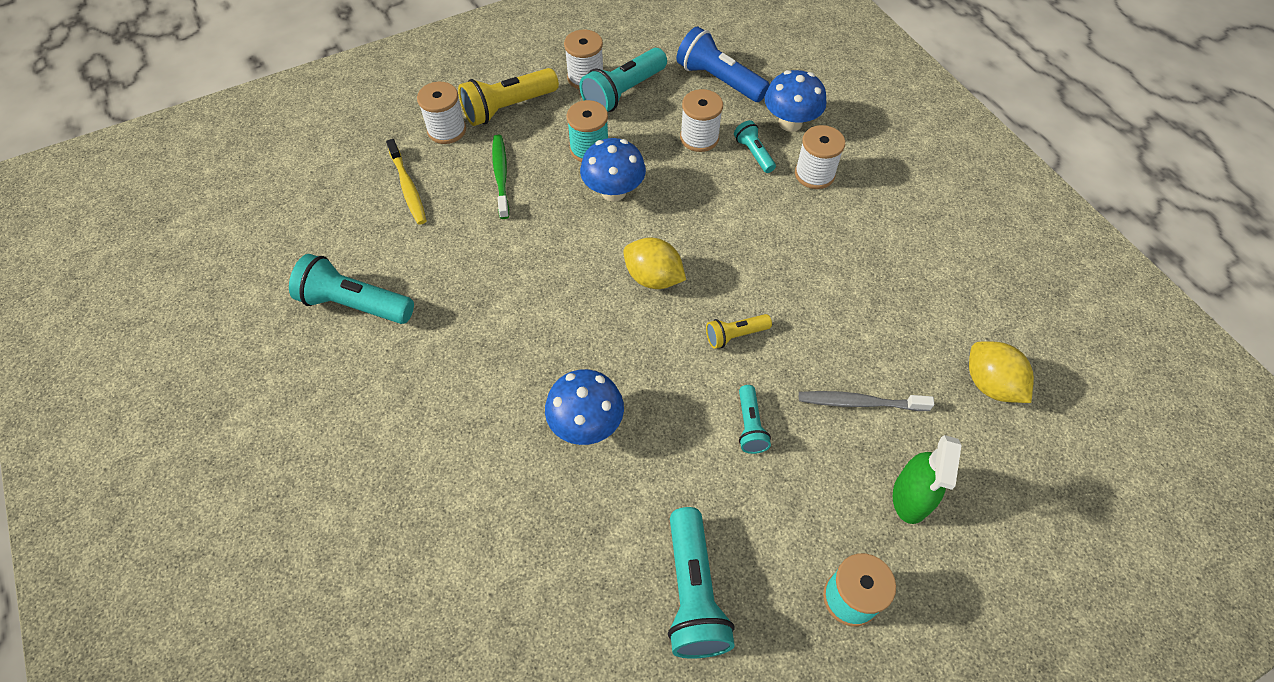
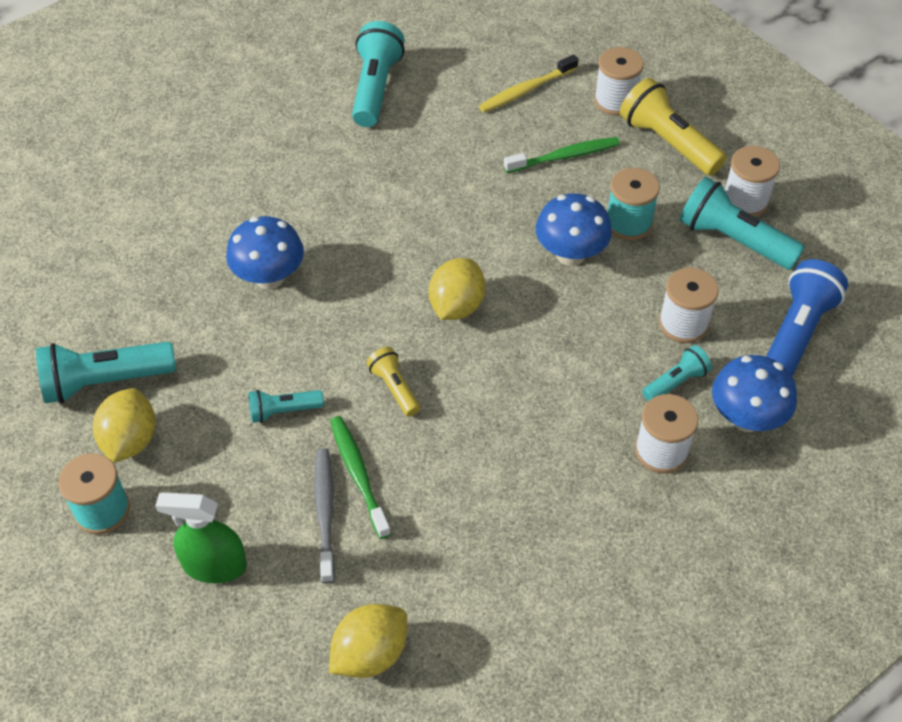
camera: 80 degrees right, 5 degrees down
(770, 568) = (130, 440): none -> yellow lemon
(823, 373) = (358, 475): none -> green toothbrush

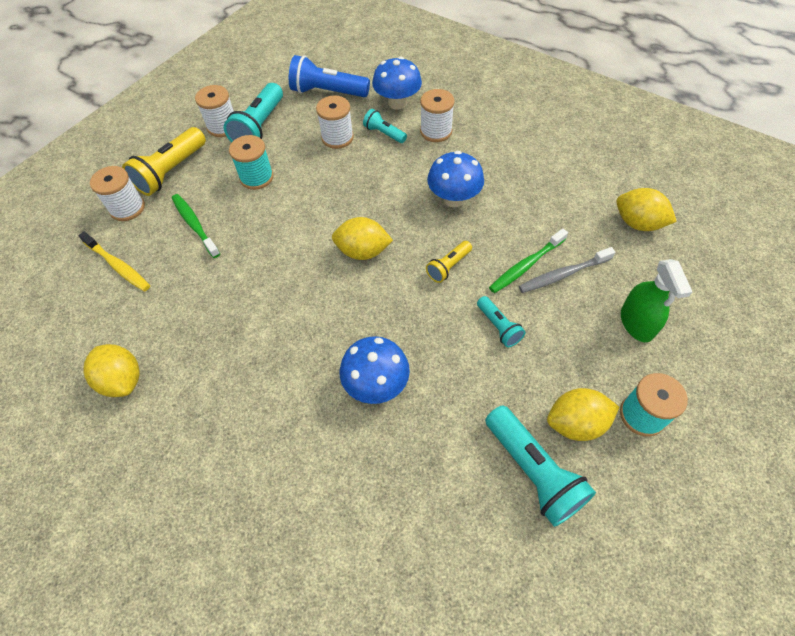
camera: 105 degrees left, 5 degrees up
(375, 88) = (122, 380): turquoise flashlight -> yellow lemon
(570, 254) = (294, 201): blue mushroom -> blue mushroom (454, 199)

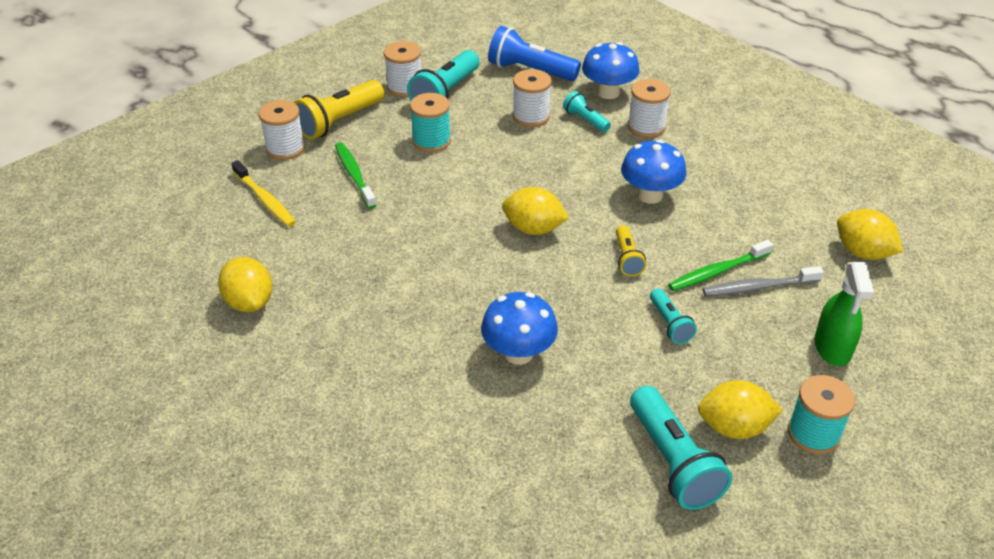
camera: 10 degrees right, 15 degrees down
(448, 266) = (627, 258): yellow flashlight -> yellow flashlight turned 60 degrees counterclockwise

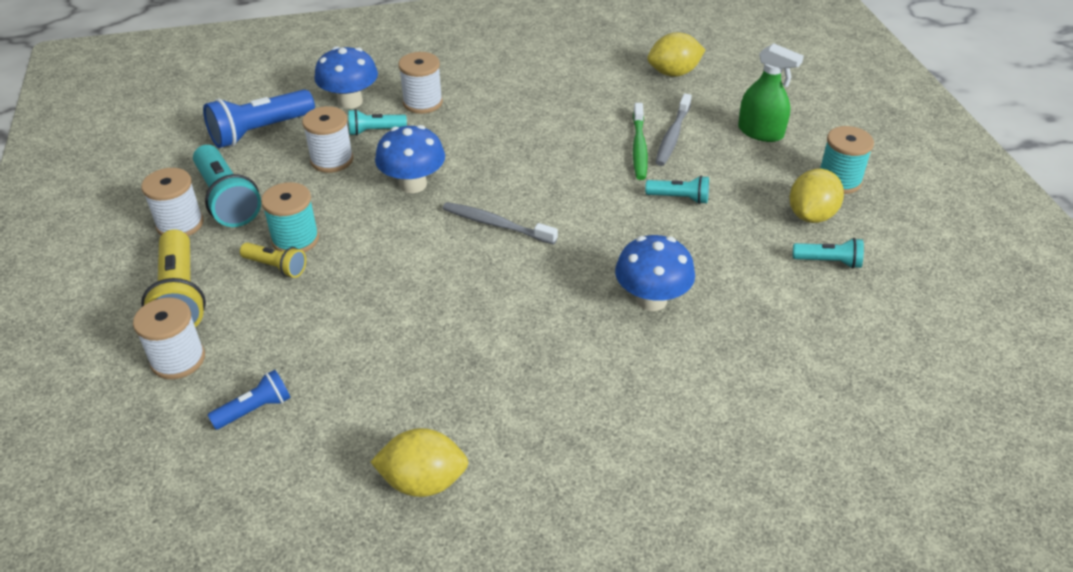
camera: 60 degrees left, 0 degrees up
(265, 200) = (255, 409): yellow toothbrush -> blue flashlight
(354, 175) = (289, 318): green toothbrush -> none
(533, 229) = (496, 224): yellow lemon -> grey toothbrush
(627, 258) = (583, 187): yellow flashlight -> yellow flashlight (276, 267)
(650, 195) = (515, 140): blue mushroom -> blue mushroom (413, 184)
(673, 461) = (828, 262): turquoise flashlight -> turquoise flashlight, size x0.55

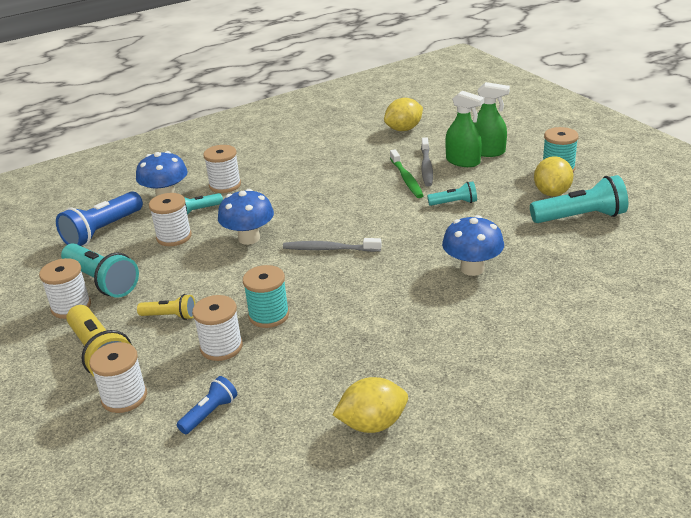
camera: 15 degrees left, 10 degrees down
(295, 239) = (175, 295): turquoise spool -> turquoise spool (269, 315)
(310, 325) = (221, 347): none -> white spool
(722, 139) = (463, 161): none -> green spray bottle
(828, 262) = (580, 217): turquoise flashlight -> turquoise flashlight, size x1.82

